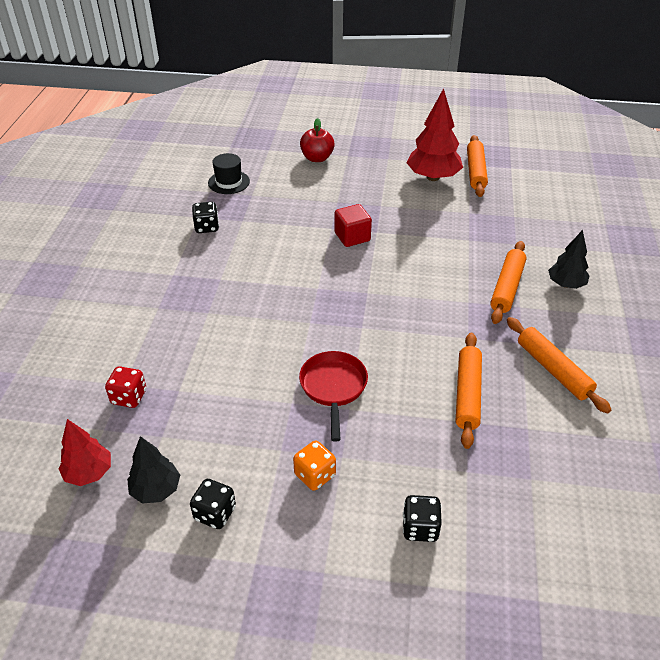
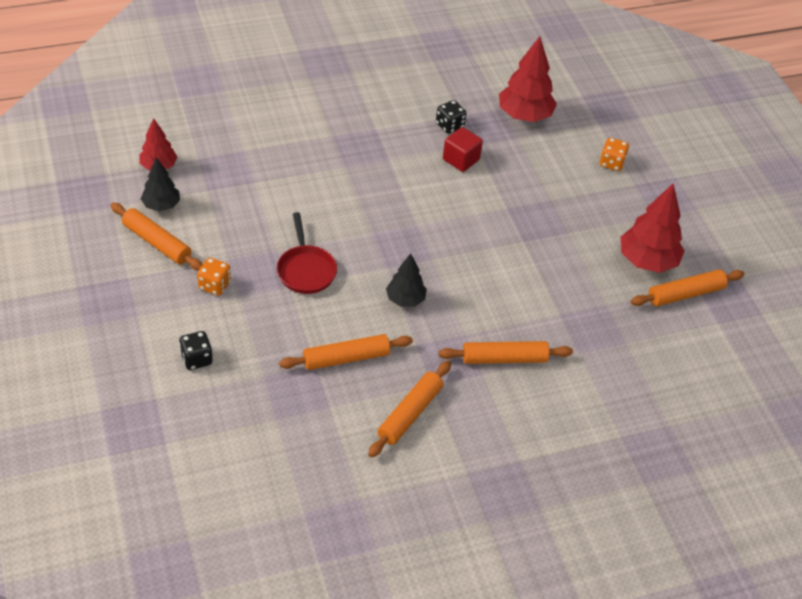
camera: 60 degrees right, 5 degrees up
(129, 397) = (233, 158): red dice -> none
(215, 513) = (157, 242): black dice -> orange rolling pin
(229, 182) = (524, 115): black hat -> red tree
(317, 158) = (611, 163): red apple -> orange dice
(333, 388) = (306, 270): red pan -> red pan turned 105 degrees clockwise
(352, 237) = (503, 226): red cube -> red cube (461, 159)
(566, 284) = (539, 405): black tree -> black tree (405, 299)

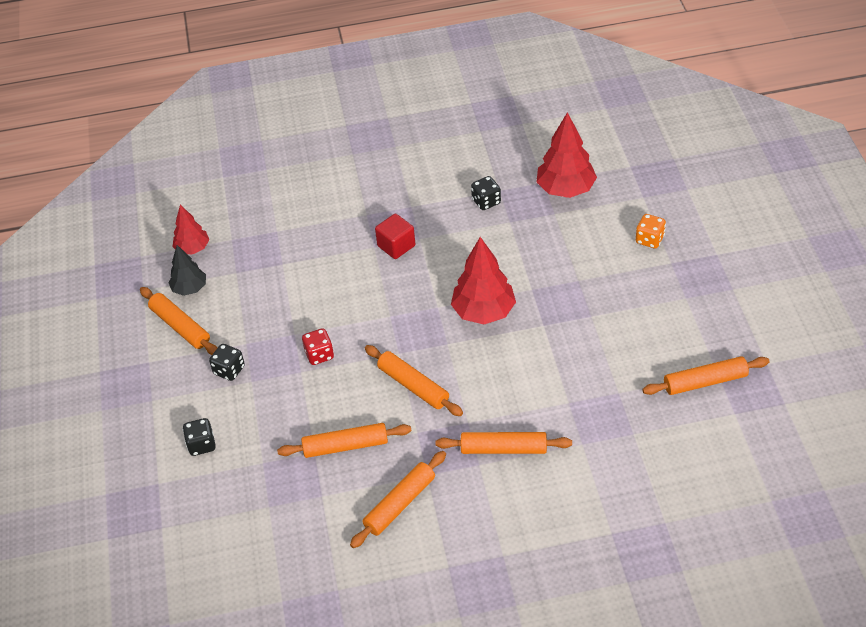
camera: 15 degrees right, 0 degrees up
(214, 285) = (229, 370): orange dice -> black dice
(306, 270) = (319, 355): red pan -> red dice
(405, 299) = (413, 386): black tree -> orange rolling pin
(461, 159) = (492, 238): red cube -> red cube (396, 246)
(647, 261) = (670, 346): red tree -> red tree (484, 312)

